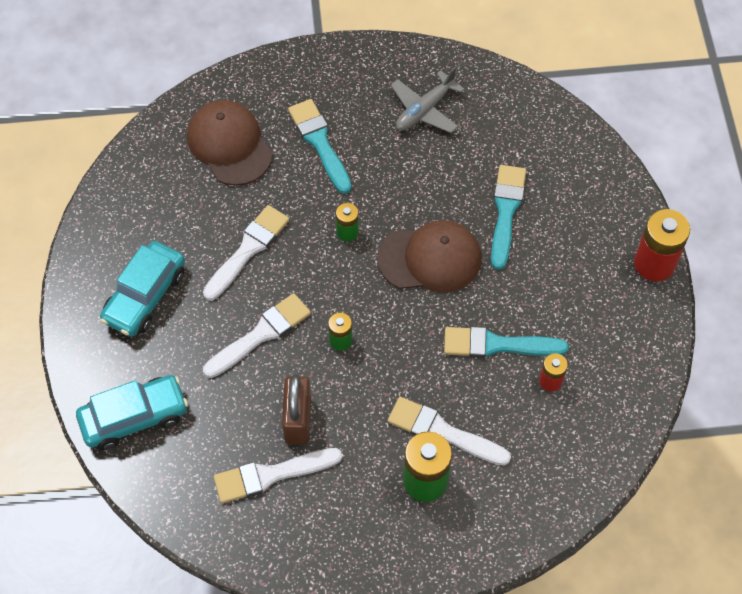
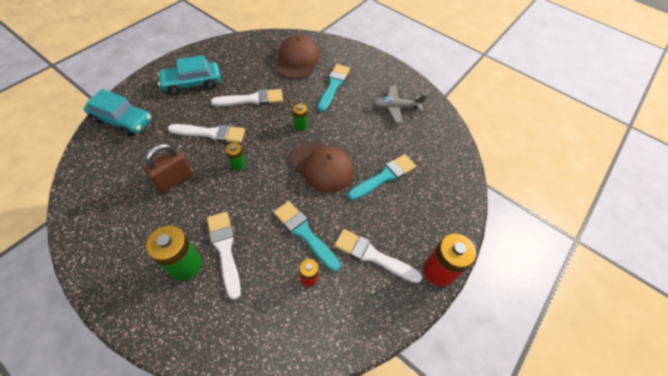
camera: 40 degrees right, 5 degrees down
(271, 475) = (131, 192): white brush -> white brush (372, 255)

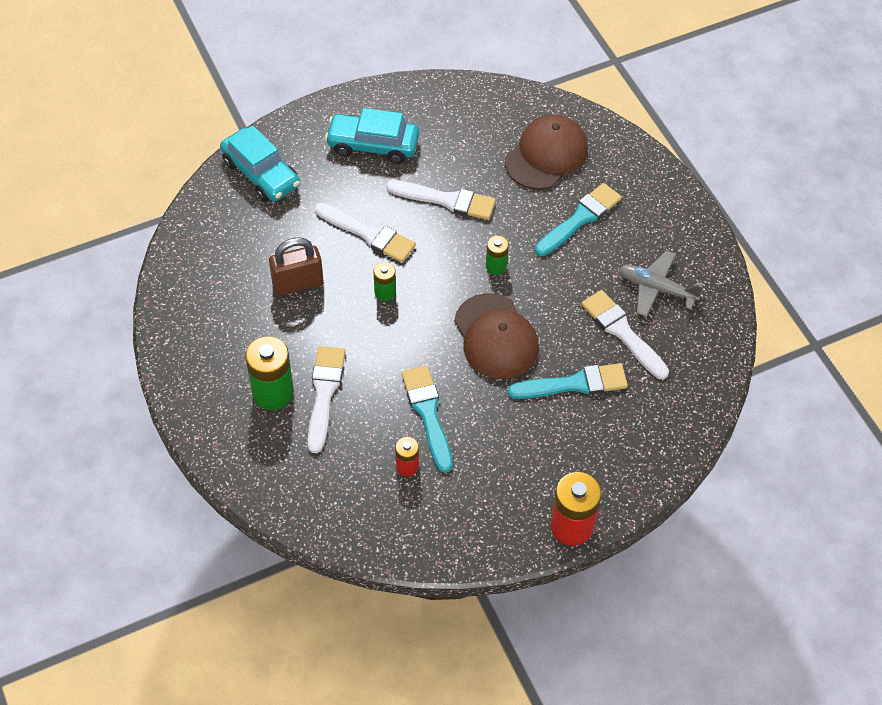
camera: 30 degrees right, 0 degrees up
(372, 255) = (498, 474): white brush -> white brush (622, 332)

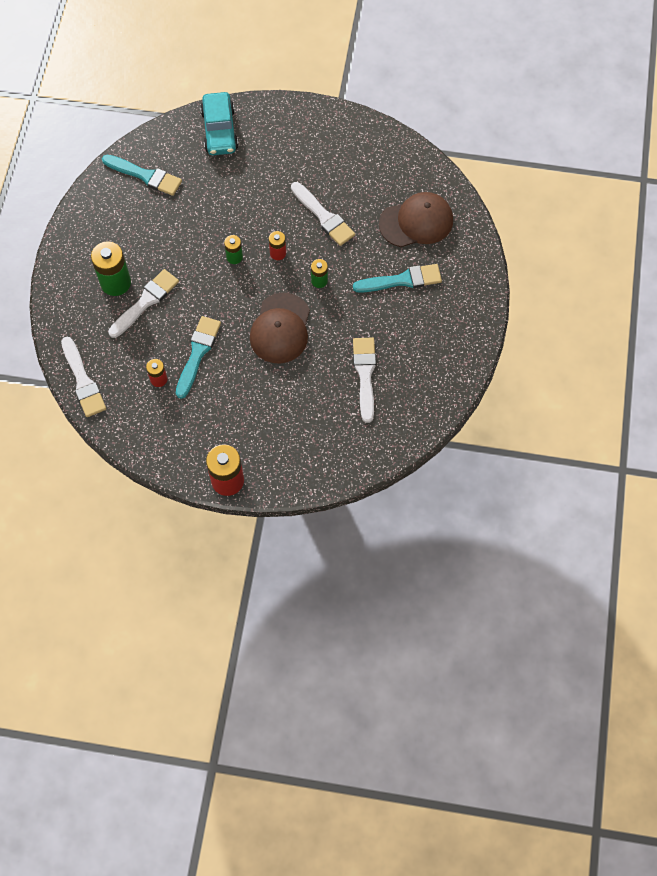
camera: 35 degrees right, 10 degrees up
(298, 284) = (185, 220): brown padlock -> none
(368, 234) = (255, 211): white brush -> white brush (83, 381)
(373, 145) = (306, 150): turquoise car -> none
(429, 263) = (278, 253): none -> red battery
(574, 384) = (305, 390): turquoise brush -> turquoise brush (145, 176)
(656, 288) = (413, 359): grey plane -> none

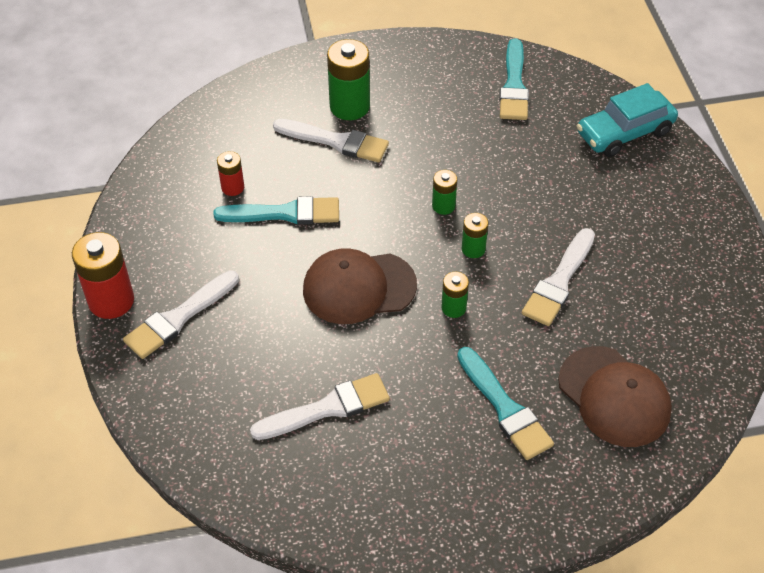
camera: 70 degrees right, 15 degrees down
(83, 381) = (204, 120): white brush -> white brush (178, 318)
(278, 253) = (473, 249): red battery -> green battery

